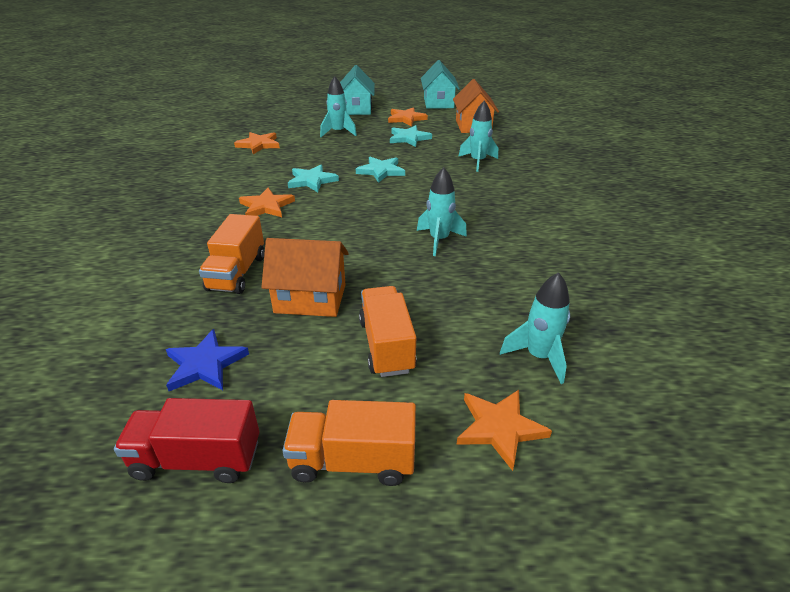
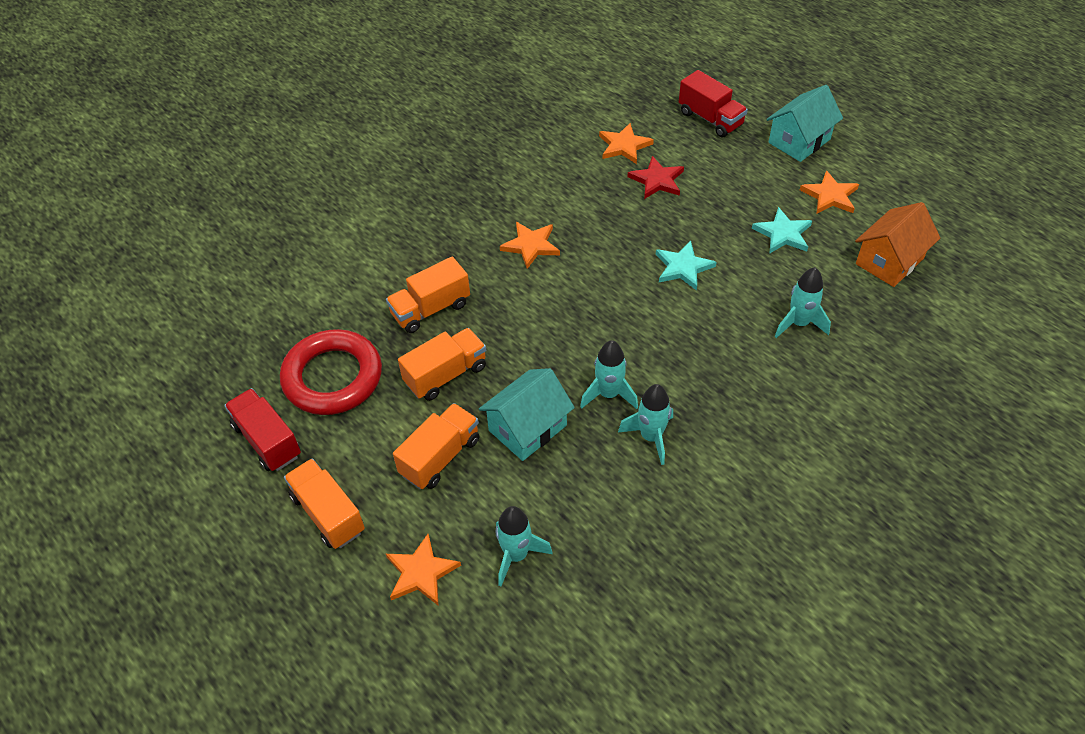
camera: 50 degrees right, 15 degrees up
(205, 364) = (333, 377): blue star -> red ring
(295, 118) = (710, 119): none -> red truck
(304, 148) = (657, 180): none -> red star
(310, 299) = (445, 375): orange house -> orange truck
(312, 181) = (605, 237): turquoise star -> none
(338, 132) = (723, 174): turquoise rocket -> turquoise rocket (651, 437)
(438, 103) = (915, 188): turquoise house -> turquoise house (527, 428)

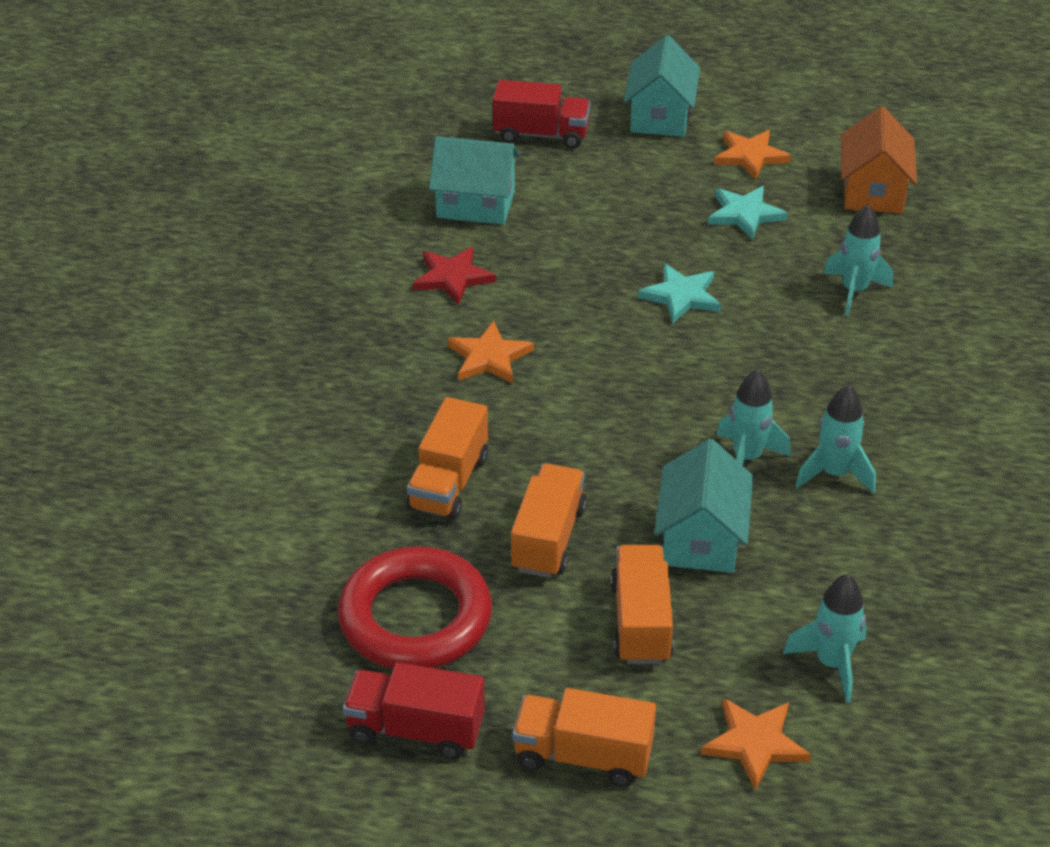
camera: 40 degrees left, 10 degrees down
(624, 146) = (475, 204): orange star -> turquoise house
(657, 180) = (554, 223): red star -> red star (453, 277)

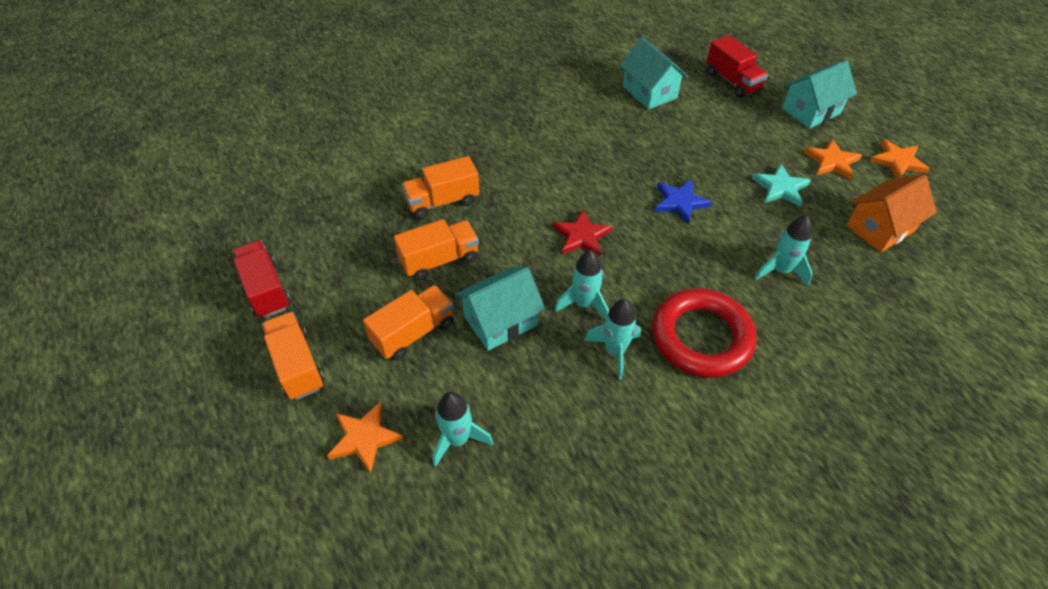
camera: 50 degrees right, 10 degrees up
(415, 618) = (340, 245): red ring -> red ring (701, 337)
(453, 277) = (587, 117): red star -> red star (581, 236)
(489, 357) = (546, 162): orange star -> orange star (897, 161)
(681, 296) = (680, 202): turquoise star -> blue star

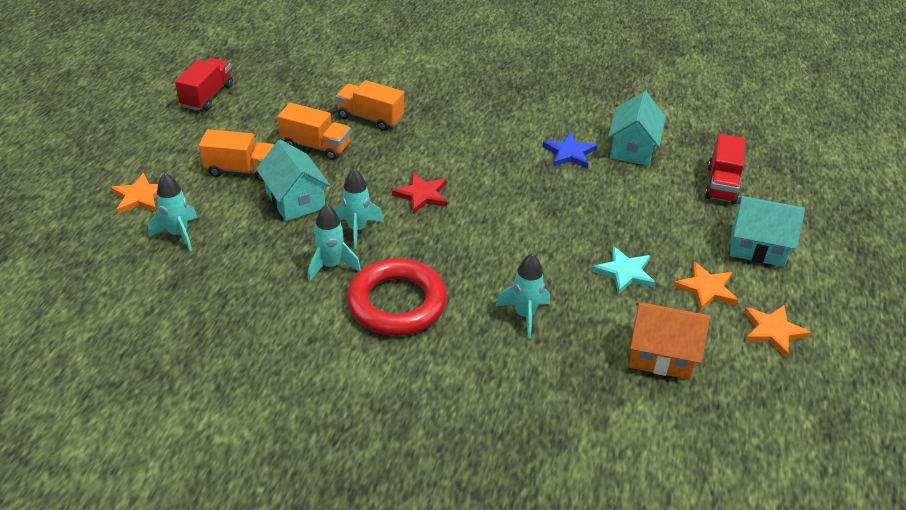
camera: 45 degrees right, 10 degrees down
(297, 365) = (165, 141): orange truck -> none
(500, 321) = (295, 200): turquoise house -> turquoise house turned 45 degrees clockwise
(680, 202) = (526, 225): blue star -> blue star (569, 153)

